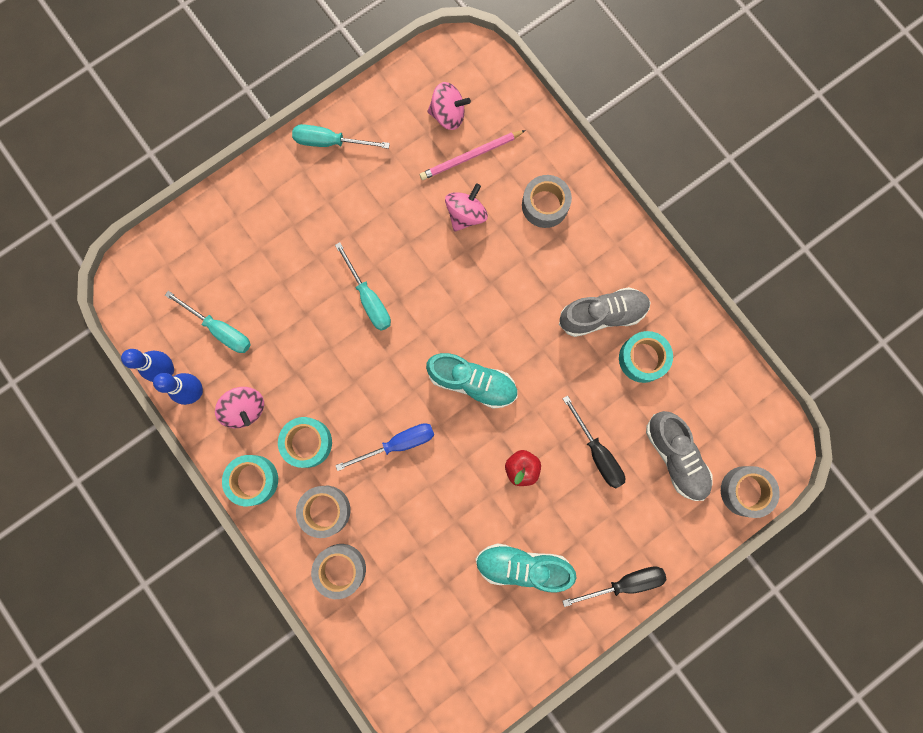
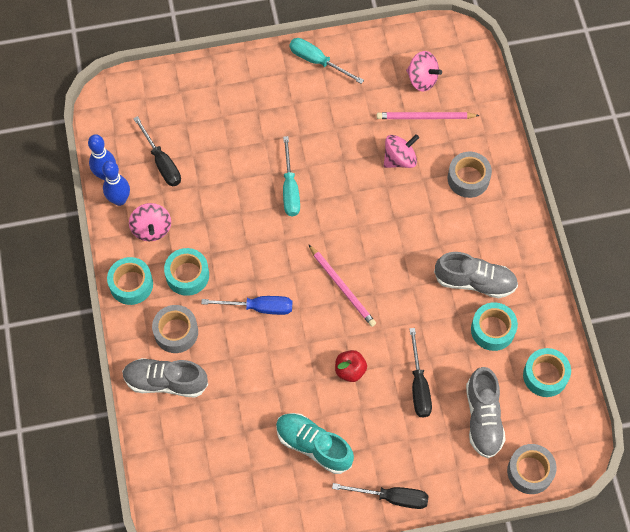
camera: 25 degrees right, 15 degrees down
(220, 329) = (162, 162): turquoise screwdriver -> black screwdriver
(340, 569) = (165, 382): grey tape -> grey shoe
(472, 382) = (342, 287): turquoise shoe -> pink pencil
(715, 383) = (545, 375): none -> turquoise tape

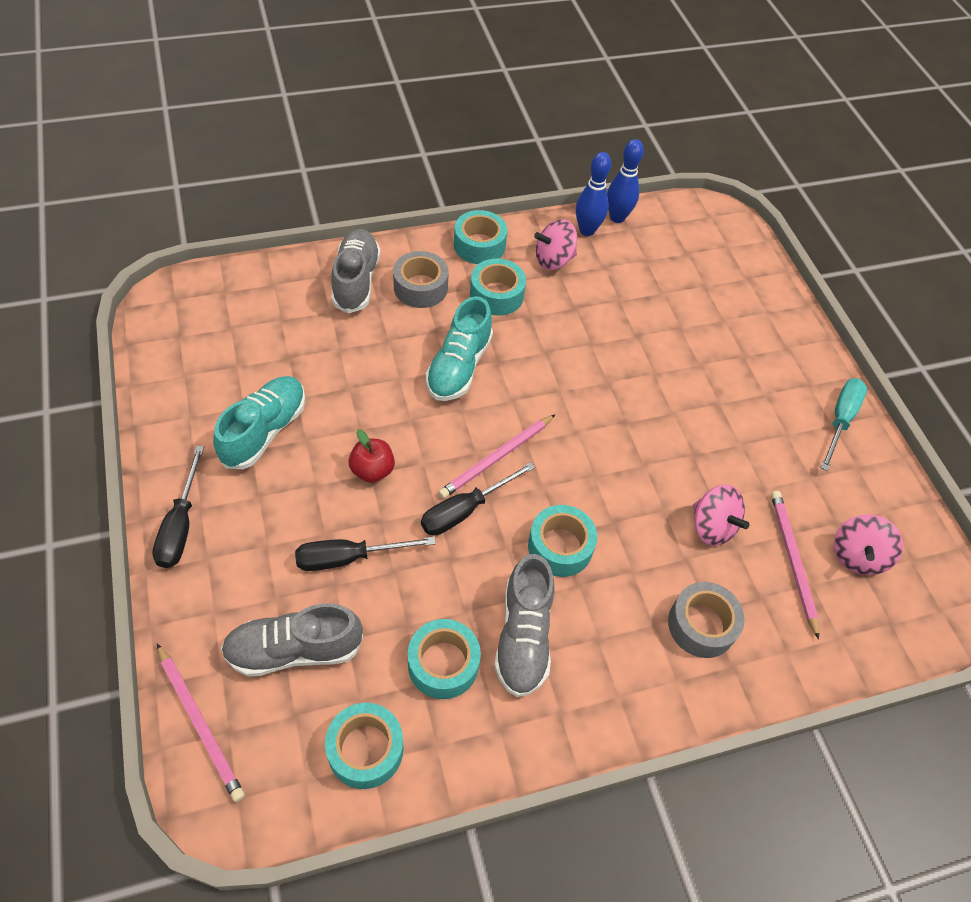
camera: 80 degrees right, 10 degrees down
(162, 162) = (644, 265): black screwdriver -> black screwdriver (465, 510)
(259, 307) = (459, 366): blue screwdriver -> turquoise shoe
(290, 189) = (635, 394): turquoise screwdriver -> none
(413, 253) = (560, 547): none -> turquoise tape
(530, 471) = (200, 723): grey tape -> pink pencil

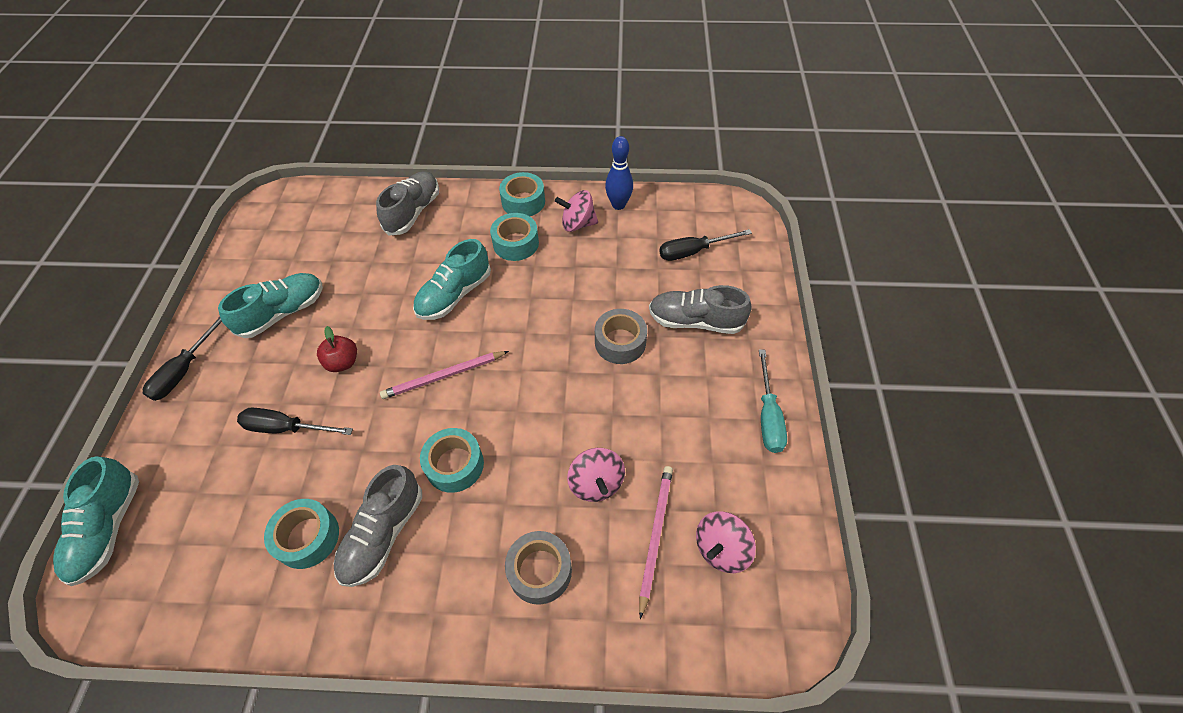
camera: 25 degrees right, 0 degrees up
(200, 723) = (108, 528): pink pencil -> turquoise shoe
(294, 649) = (206, 490): grey shoe -> grey shoe (695, 321)
(365, 749) = (210, 590): turquoise tape -> none
(420, 287) = (459, 226): grey tape -> grey tape (620, 342)
(465, 510) = (395, 413): black screwdriver -> black screwdriver (693, 251)
(617, 217) = (650, 199): blue bowling pin -> none
(840, 420) = (768, 416): turquoise screwdriver -> turquoise screwdriver turned 135 degrees clockwise

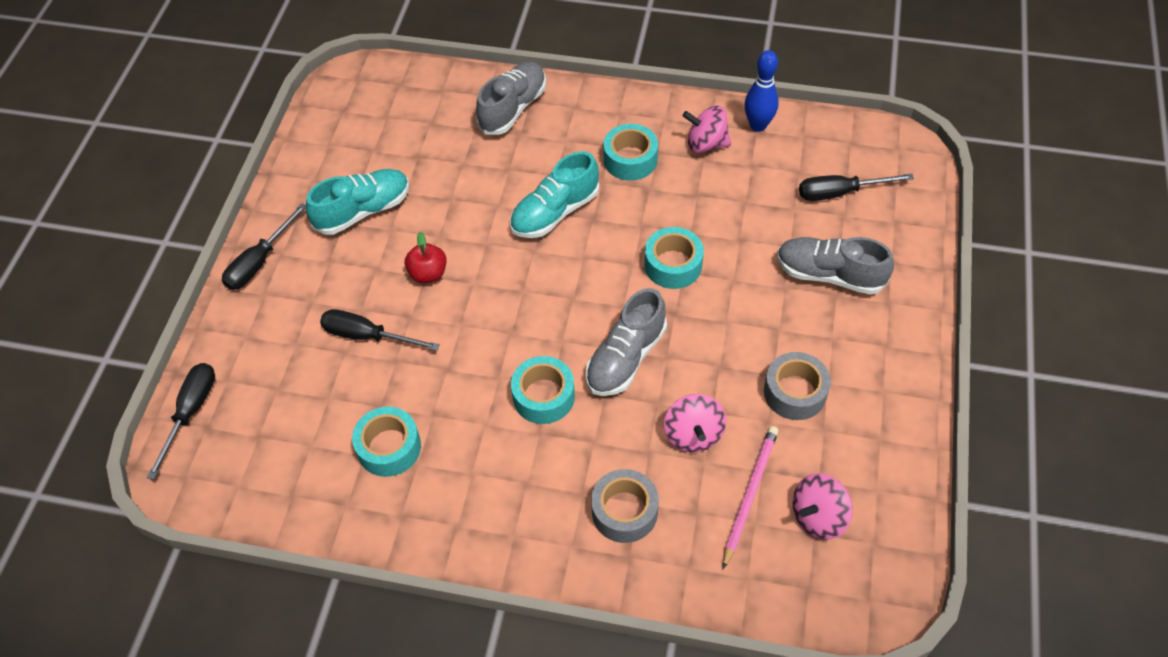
camera: 10 degrees right, 0 degrees up
(108, 528) = (191, 412): turquoise shoe -> black screwdriver
(383, 533) = (466, 454): grey shoe -> grey shoe (625, 358)
(443, 376) = (537, 302): pink pencil -> none
(523, 202) = (644, 109): turquoise tape -> turquoise tape (673, 265)
(620, 342) = (738, 288): grey tape -> grey tape (795, 392)
(768, 416) = (894, 390): turquoise screwdriver -> none

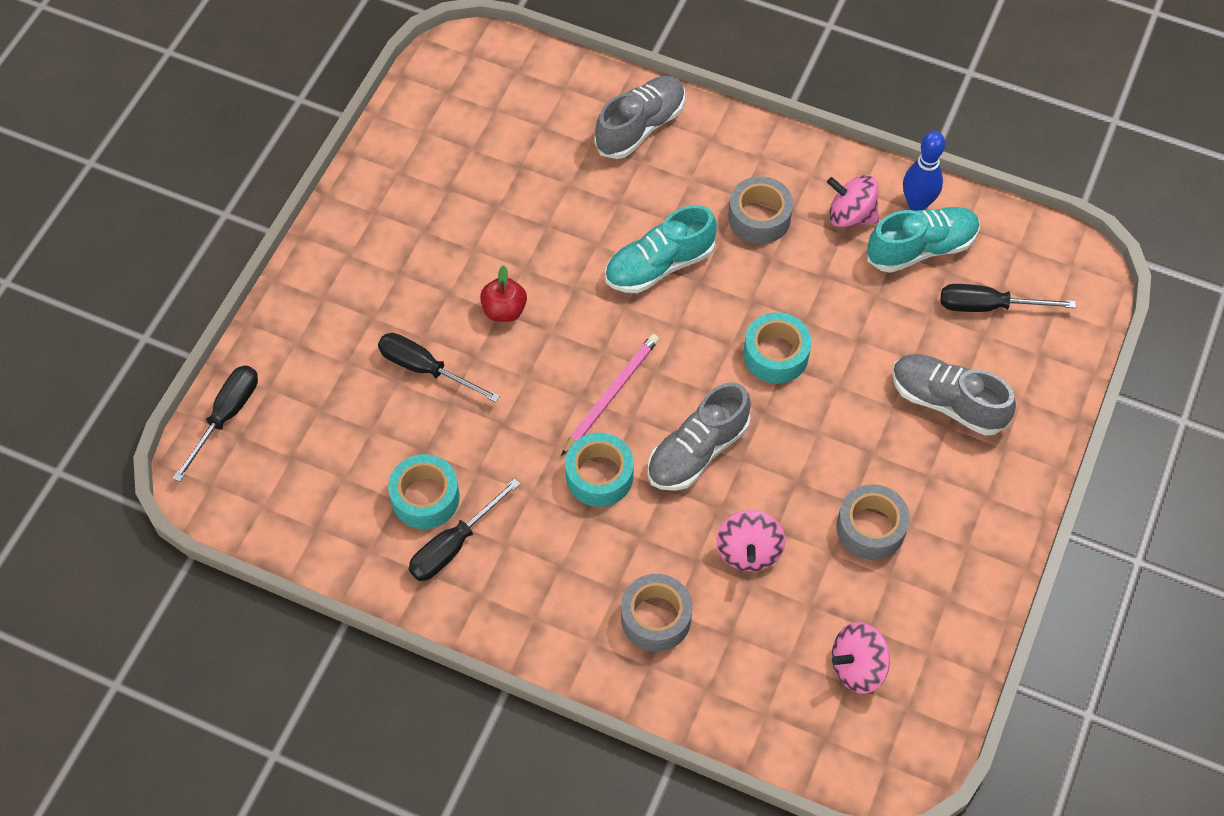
camera: 10 degrees right, 5 degrees up
(259, 262) = (324, 259): black screwdriver -> black screwdriver (453, 545)
(363, 211) = (447, 221): turquoise shoe -> turquoise shoe (921, 248)
(630, 159) = (759, 217): turquoise tape -> grey tape
(750, 494) = (791, 628): pink pencil -> pink pencil (611, 394)

